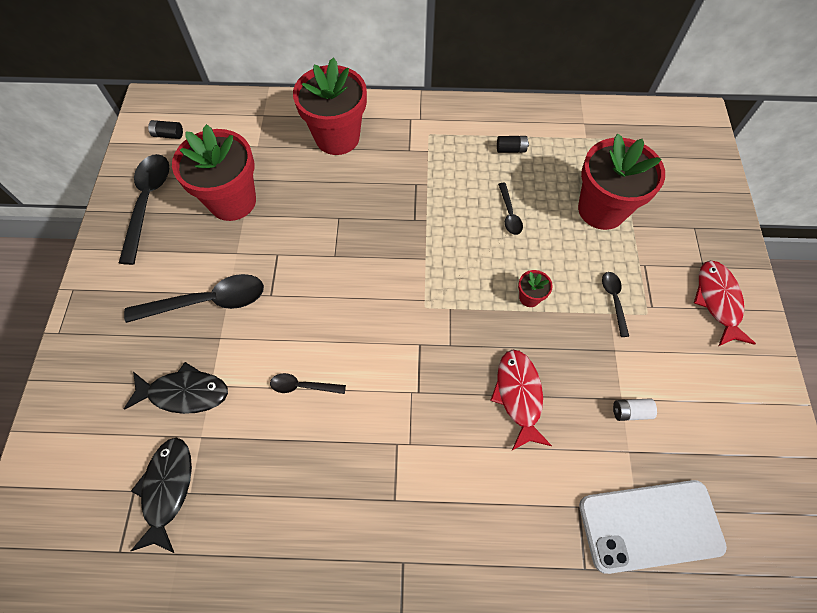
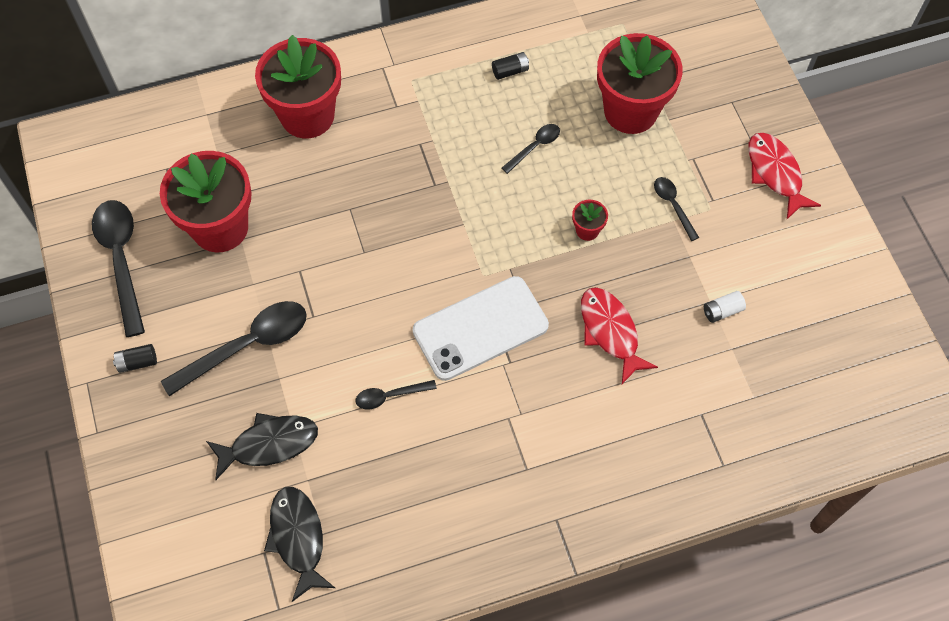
camera: 20 degrees left, 0 degrees up
(168, 135) = (103, 173): black battery -> black battery (137, 362)
(509, 214) = (535, 147): black spoon -> black spoon turned 105 degrees counterclockwise
(650, 525) = (770, 407): white phone -> white phone (480, 328)

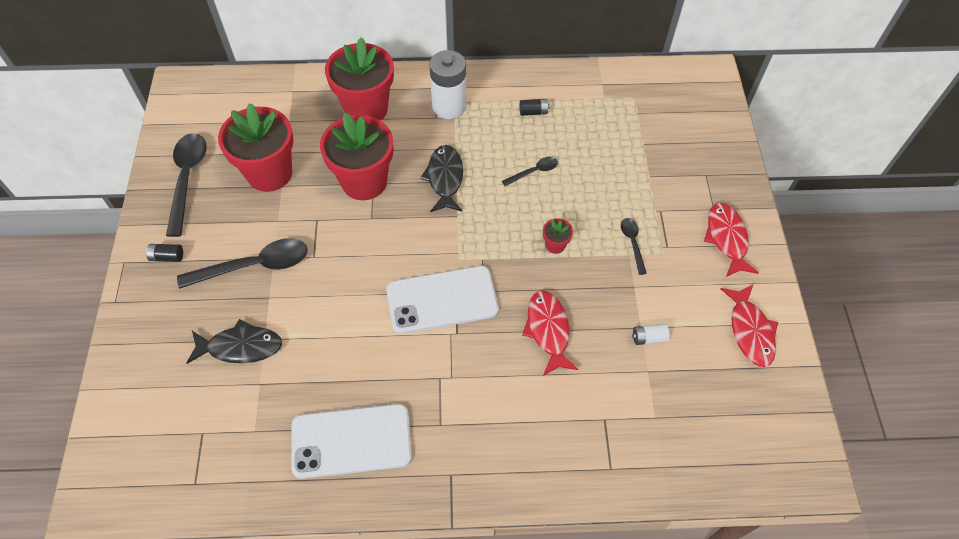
camera: 15 degrees right, 5 degrees down
(298, 538) = (233, 429): black fish -> black fish (445, 178)
(389, 396) = (350, 334): black spoon -> none
(407, 88) = (449, 106): none -> white battery
(435, 514) = (351, 441): none -> white phone
(630, 111) = (620, 163): red flower pot -> red flower pot (364, 182)
(828, 274) = (750, 331): none -> red fish

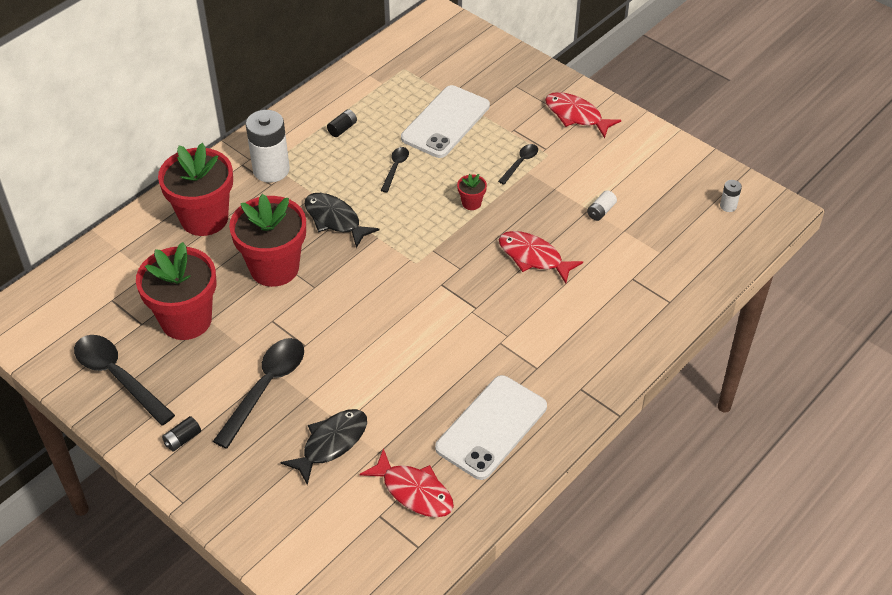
camera: 45 degrees left, 10 degrees down
(442, 300) = (438, 296): white phone -> white phone (445, 122)
(632, 243) = (520, 163): black spoon -> black spoon turned 90 degrees clockwise
(750, 331) = (654, 159): red fish -> red fish (414, 491)
(767, 429) = (728, 206): none -> white battery

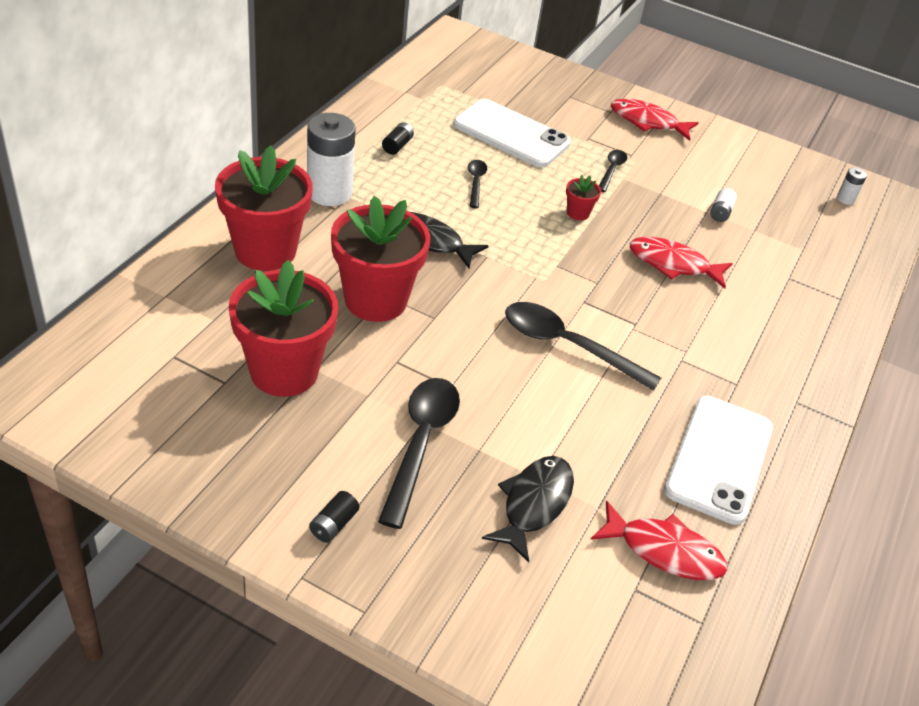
camera: 20 degrees left, 5 degrees down
(118, 376) = (214, 453): black spoon -> black spoon (567, 345)
(445, 122) = (511, 134): white phone -> white phone turned 75 degrees counterclockwise

